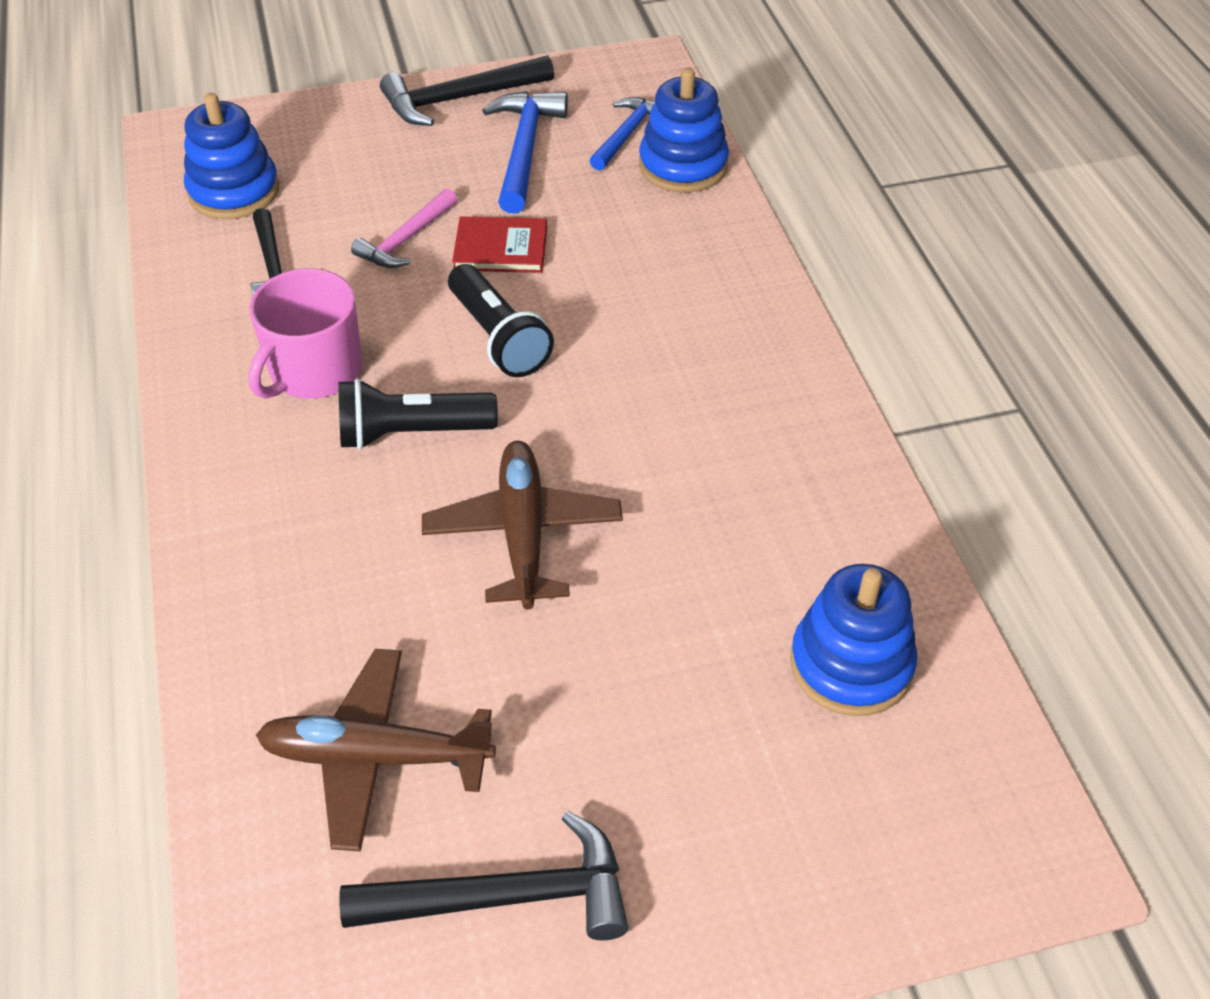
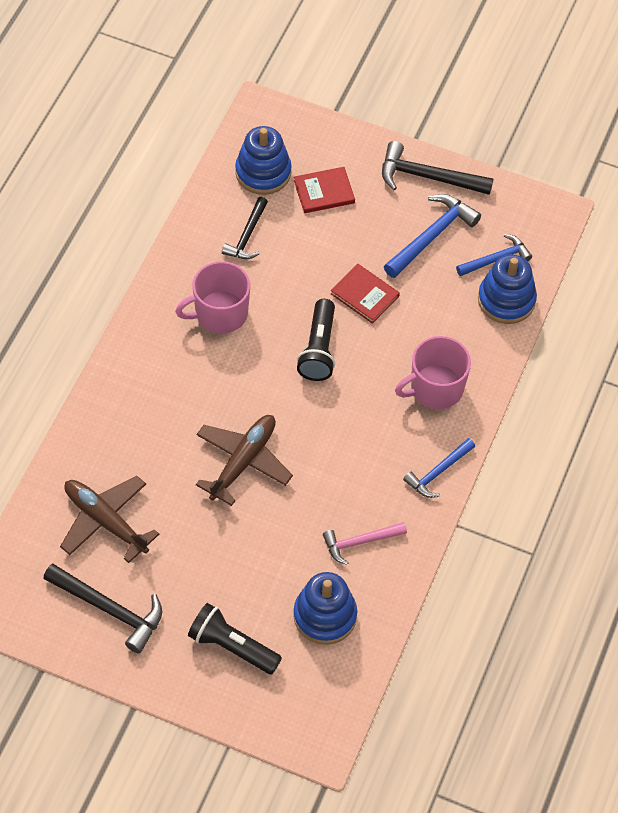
camera: 35 degrees right, 10 degrees up
(338, 173) = (324, 192): none -> red book
(406, 239) = (323, 259): pink hammer -> pink hammer (360, 542)
(411, 433) = (236, 377): black flashlight -> black flashlight (232, 646)
(697, 297) = (435, 388): none -> pink mug
(804, 386) = (438, 472): none -> blue hammer

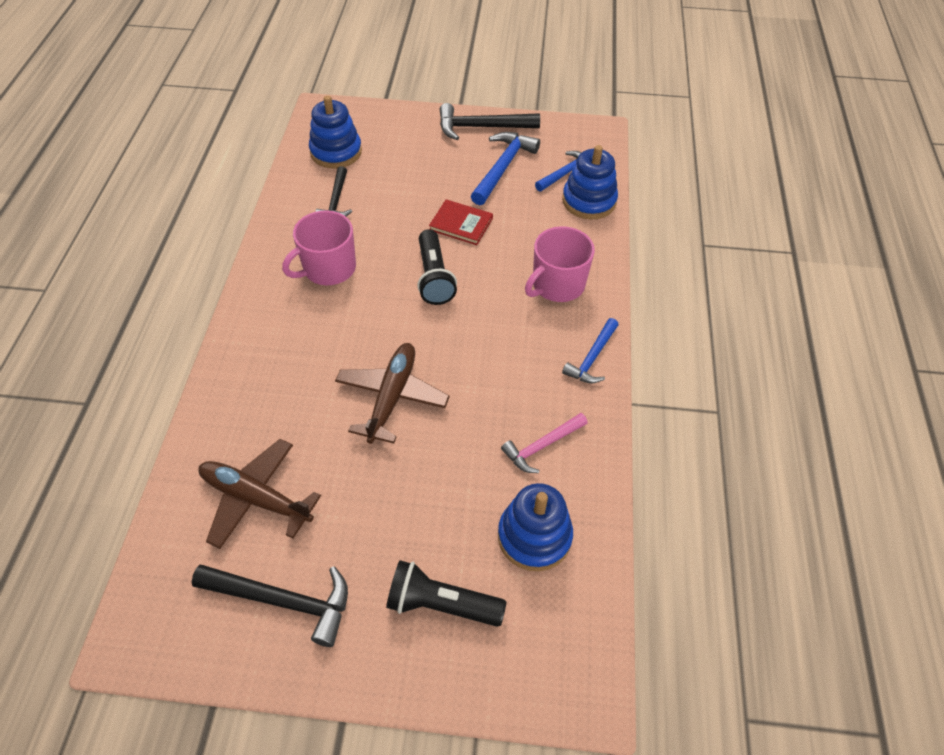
camera: 15 degrees left, 5 degrees down
(324, 192) = (395, 155): red book -> none

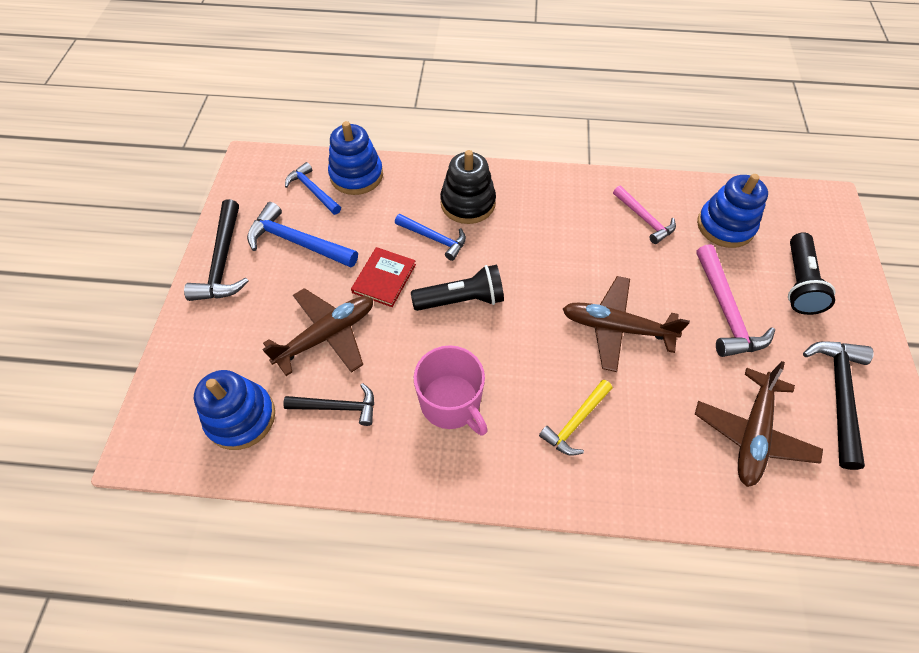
camera: 90 degrees left, 5 degrees up
(295, 353) = (576, 422): none -> yellow hammer
(403, 192) = (327, 335): none -> brown plane
(405, 507) = (725, 311): none -> pink hammer
(557, 285) = (468, 203): pink mug -> black stacking toy
(592, 358) = (550, 183): blue hammer -> blue hammer (434, 238)

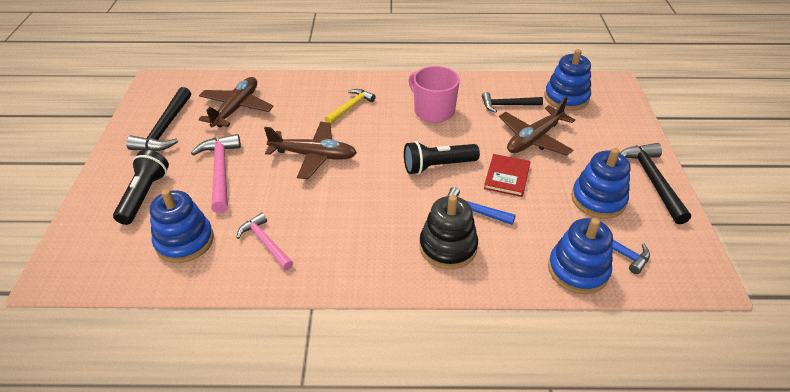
camera: 175 degrees right, 15 degrees down
(297, 242) = (598, 199): blue hammer -> blue stacking toy

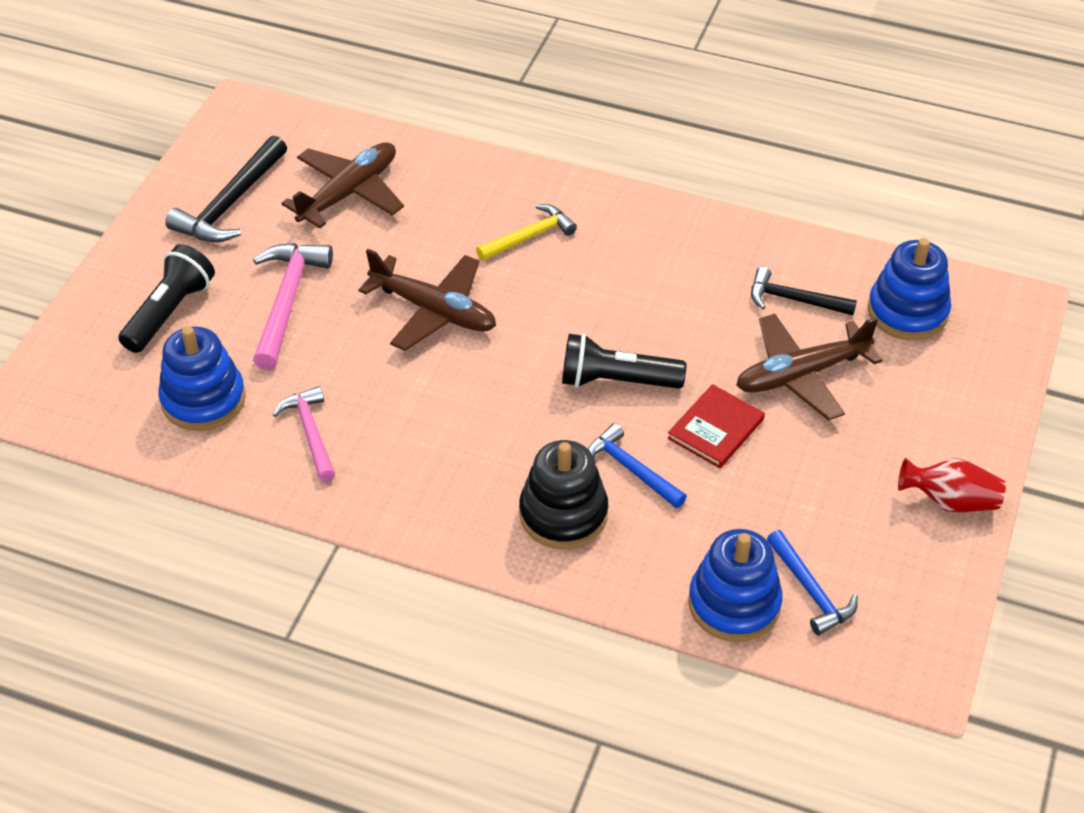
camera: 20 degrees right, 5 degrees up
(433, 111) = (662, 278): pink mug -> none
(598, 199) = (838, 507): blue stacking toy -> none
(651, 181) = (950, 501): black hammer -> red vase

